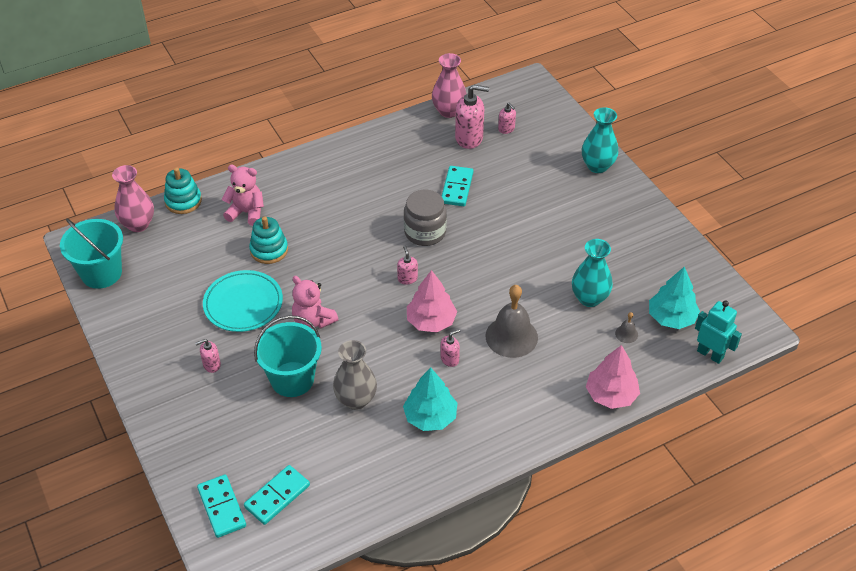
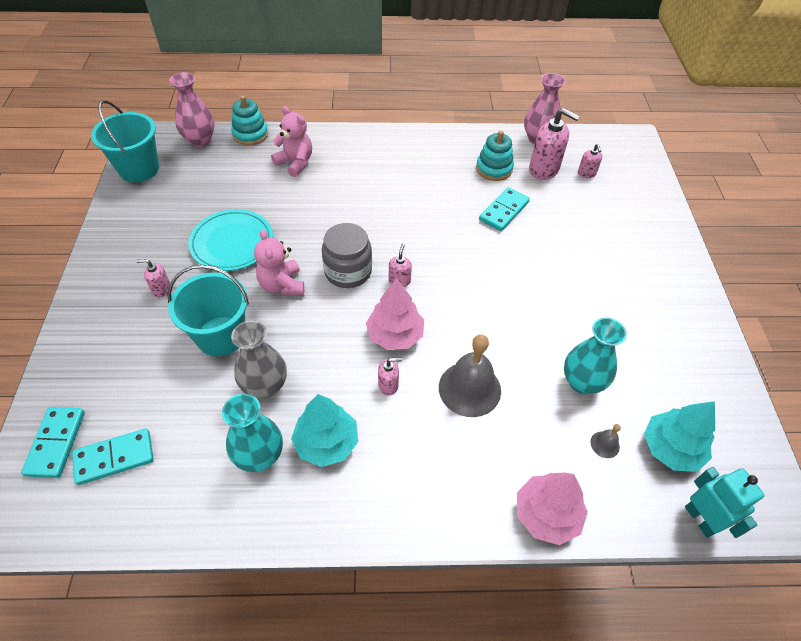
camera: 25 degrees right, 5 degrees up
(269, 250) = (290, 203): turquoise stacking toy -> turquoise stacking toy (494, 169)
(425, 232) = (446, 242): grey jar -> grey jar (348, 271)
(597, 166) = (665, 242): turquoise vase -> turquoise vase (259, 456)

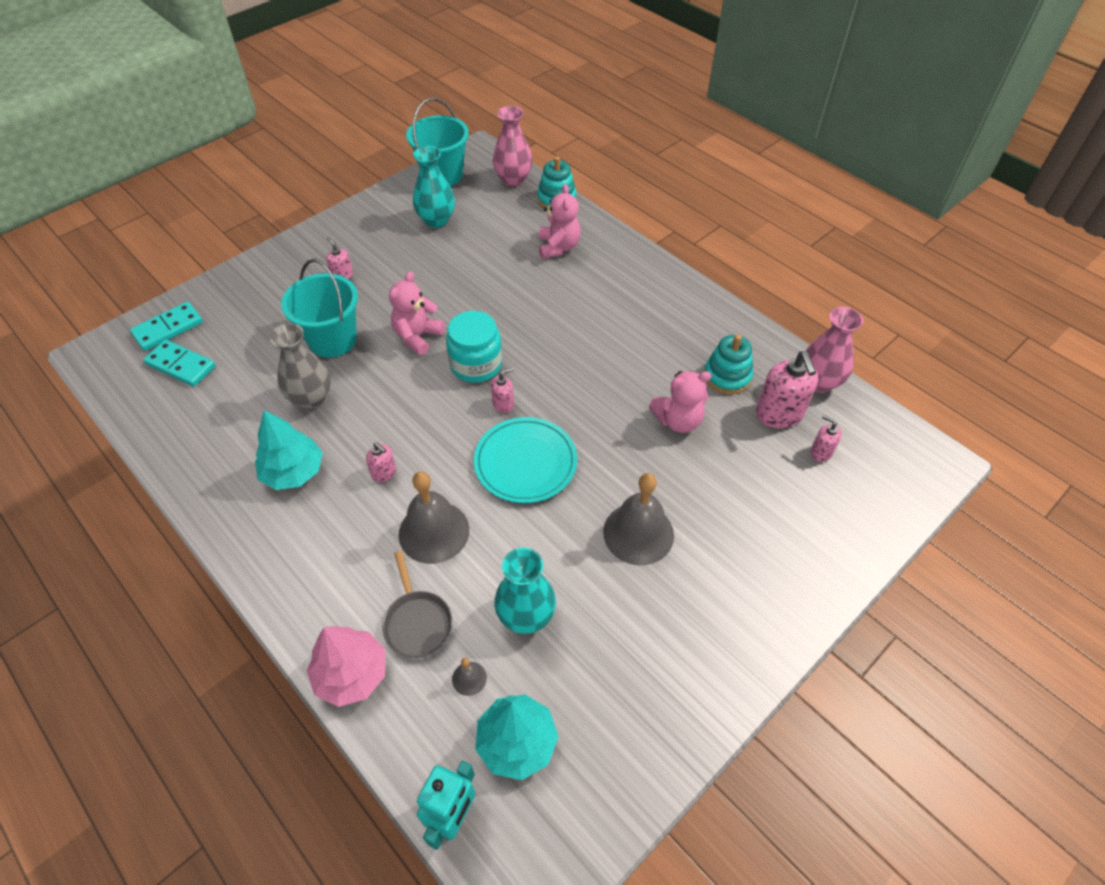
camera: 50 degrees right, 0 degrees up
(232, 243) = (428, 277): turquoise plate -> turquoise plate (525, 462)
(259, 456) = (247, 441): turquoise vase -> turquoise vase (436, 220)
(348, 271) = (476, 364): grey jar -> turquoise jar
(395, 335) = (440, 441): pink tree -> none
(504, 211) = (678, 420): turquoise domino -> pink teddy bear
(536, 446) = (417, 622): none -> grey pan
(569, 286) = (638, 533): none -> grey bell
(586, 173) = (820, 452): pink soap dispenser -> pink soap dispenser turned 90 degrees clockwise

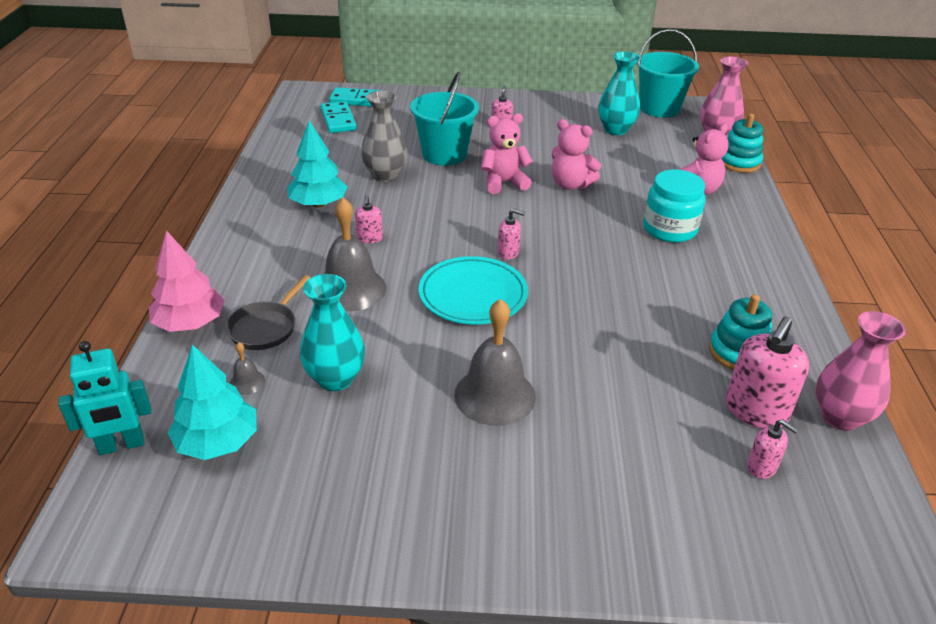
camera: 45 degrees right, 15 degrees down
(476, 364) = (522, 220): turquoise jar -> turquoise jar (669, 229)
(678, 420) = (642, 351): pink teddy bear -> pink teddy bear (570, 184)
(820, 452) = (762, 467): pink soap dispenser -> pink soap dispenser turned 135 degrees clockwise

